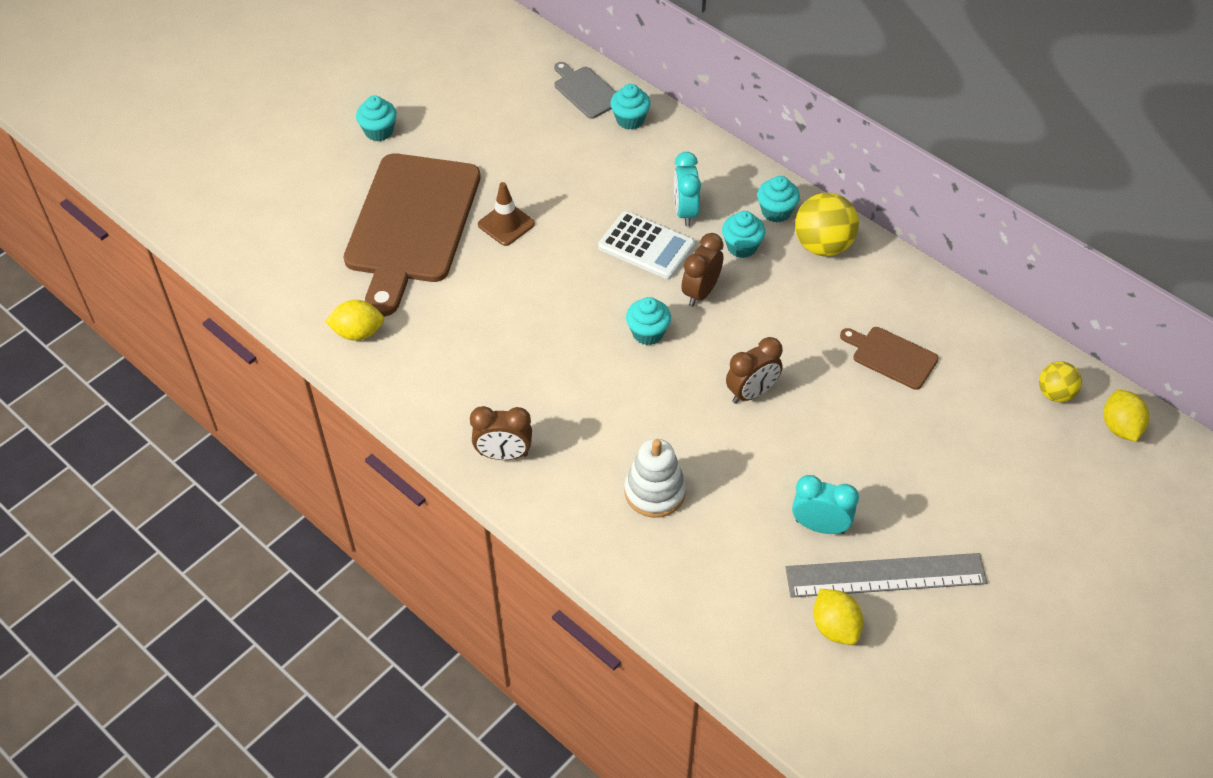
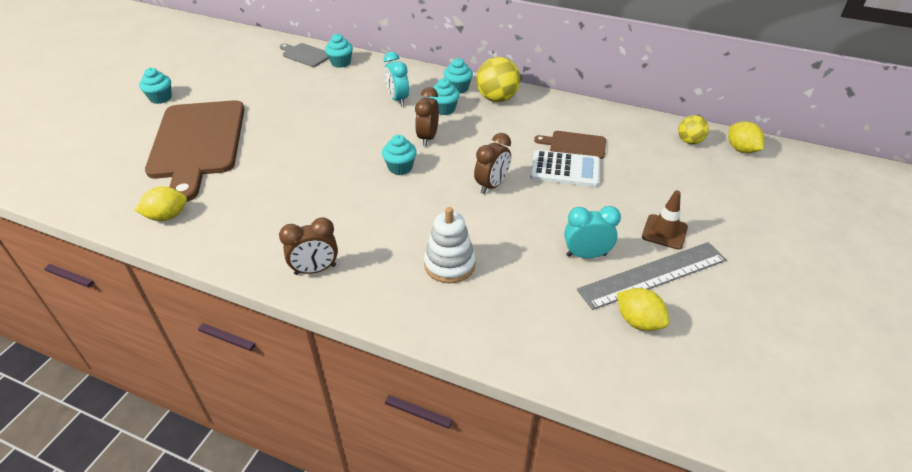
camera: 20 degrees left, 10 degrees down
(506, 224) = (271, 129): brown traffic cone -> brown traffic cone (664, 232)
(646, 246) = (378, 121): white calculator -> white calculator (565, 169)

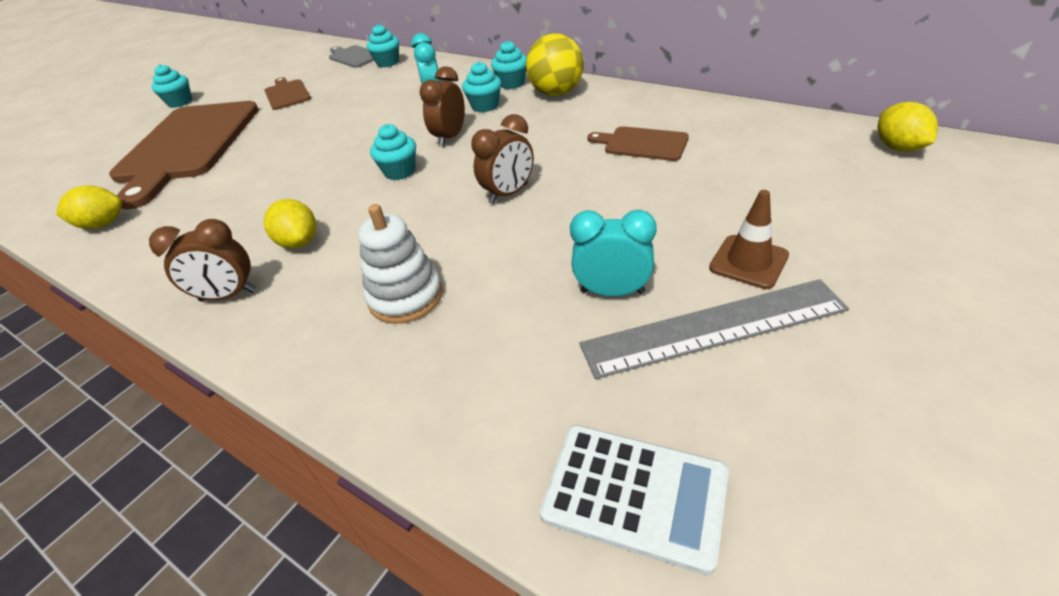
camera: 15 degrees right, 0 degrees up
(262, 92) = (287, 94): none -> brown cutting board
(565, 169) = (618, 174): white calculator -> white calculator (634, 494)
(638, 322) = (668, 405): yellow lemon -> yellow lemon (299, 242)
(689, 141) = (816, 138): yellow ball -> none

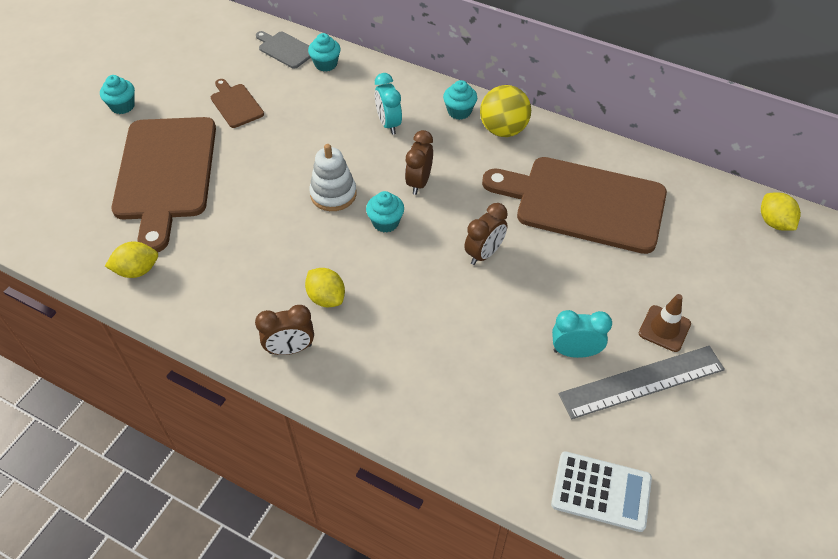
camera: 10 degrees left, 10 degrees up
(405, 297) = (429, 353): white stacking toy -> white stacking toy (333, 194)
(485, 106) = (441, 142): turquoise cupcake -> none
(642, 144) = (584, 203): brown cutting board -> brown cutting board, size x2.27

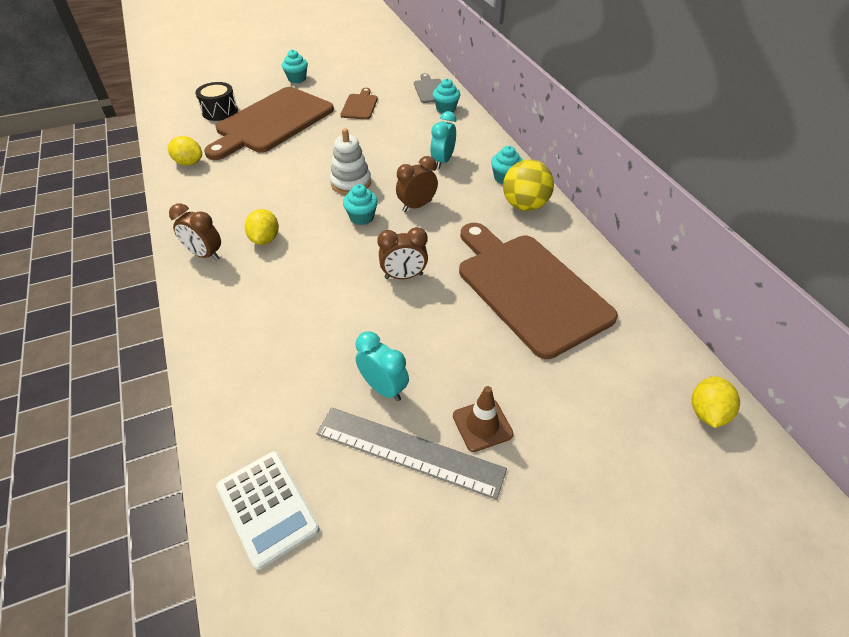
camera: 40 degrees right, 5 degrees down
(86, 193) = (220, 111): none -> black drum

